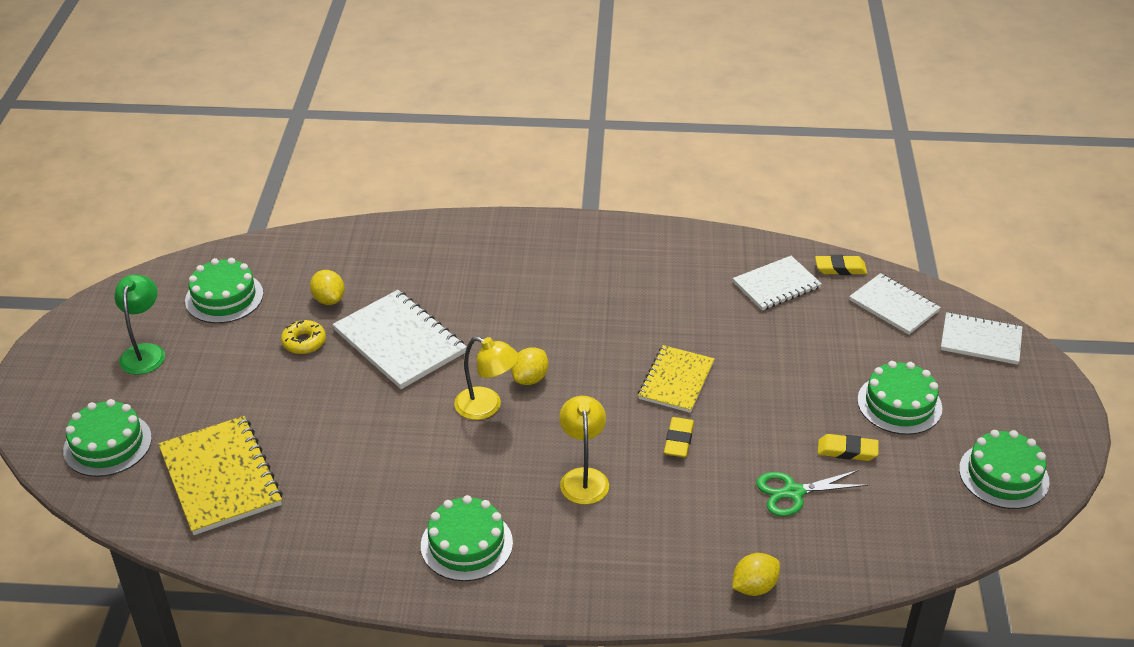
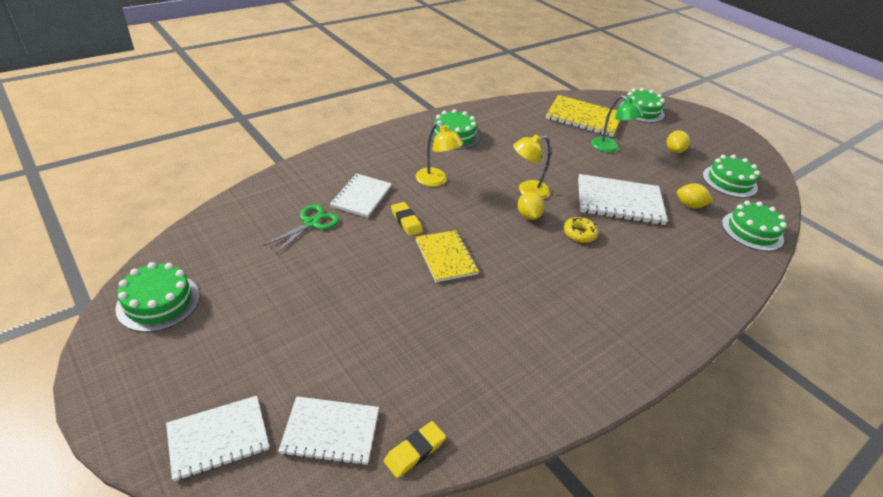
camera: 135 degrees right, 0 degrees up
(145, 352) = (702, 144): green lamp -> green lamp (609, 148)
(304, 342) = (657, 179): yellow donut -> yellow donut (579, 234)
(754, 587) = (300, 171): yellow lemon -> yellow lemon (674, 151)
(776, 285) = (455, 388): white notebook -> white notebook (361, 197)
(847, 451) = (292, 265): yellow eraser -> none
(899, 404) = (271, 321): green cake -> green cake (752, 231)

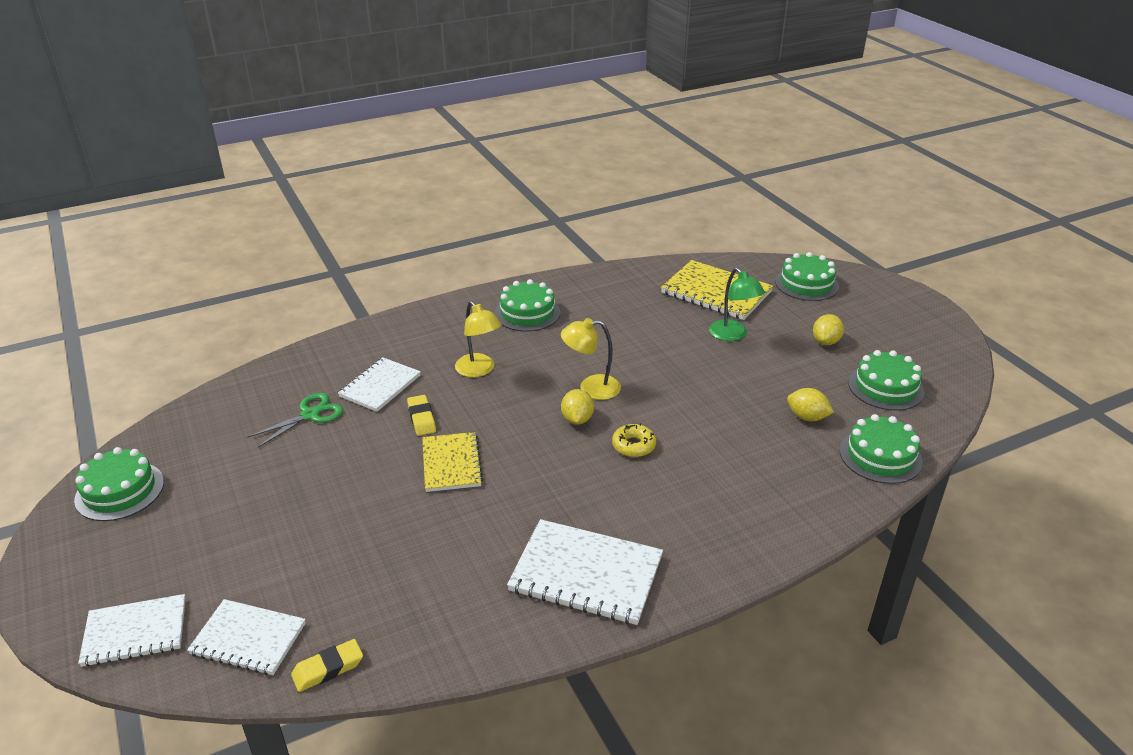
camera: 15 degrees right, 5 degrees down
(619, 201) = (709, 407): white notebook -> white notebook (586, 574)

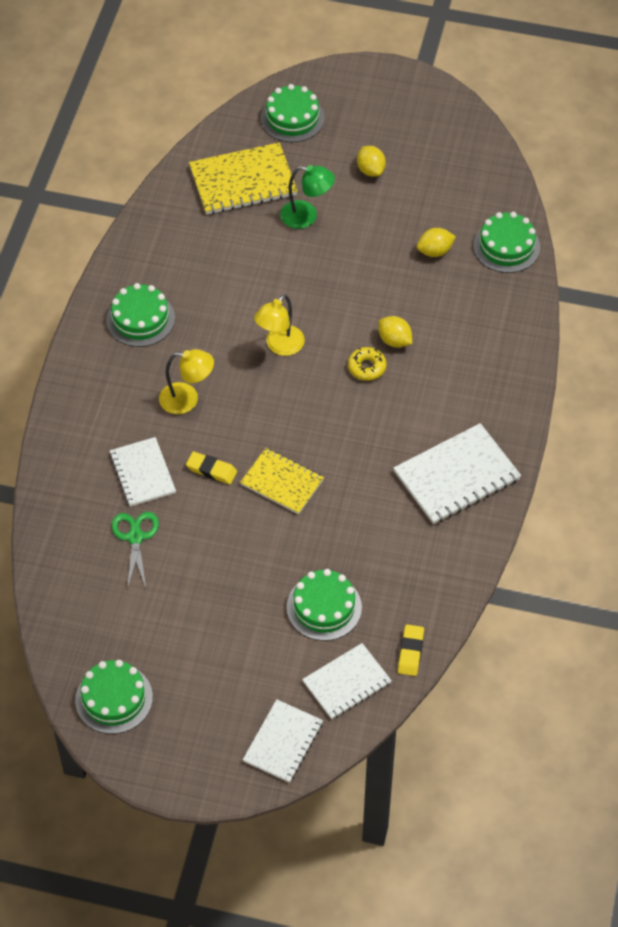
camera: 50 degrees left, 20 degrees up
(577, 419) = (307, 379): yellow lemon -> yellow lemon (394, 340)
(885, 387) = (450, 183): green cake -> green cake (324, 607)

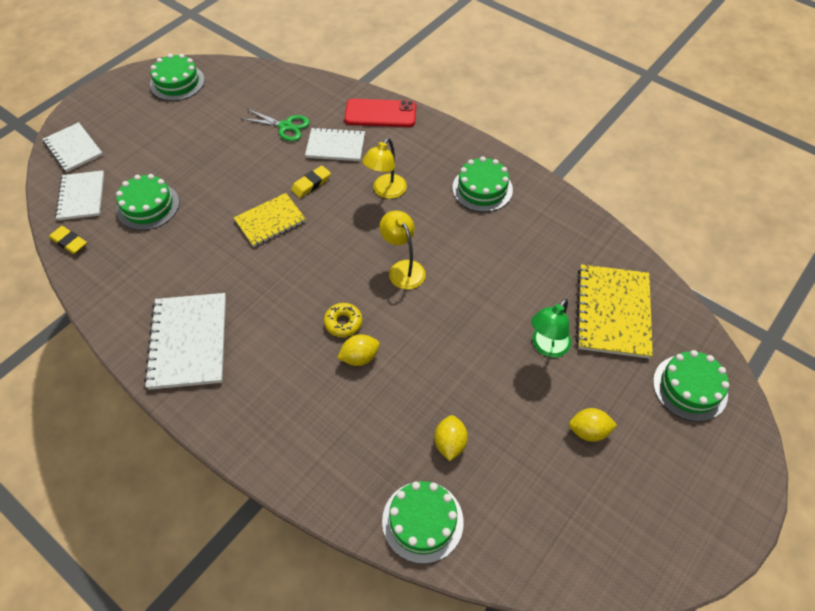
camera: 115 degrees right, 0 degrees up
(67, 452) = (380, 113): none -> red phone

